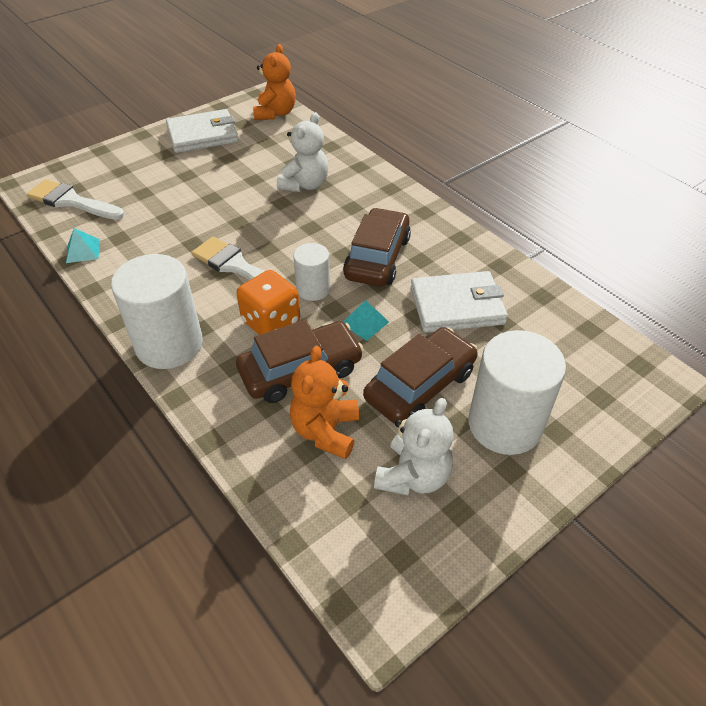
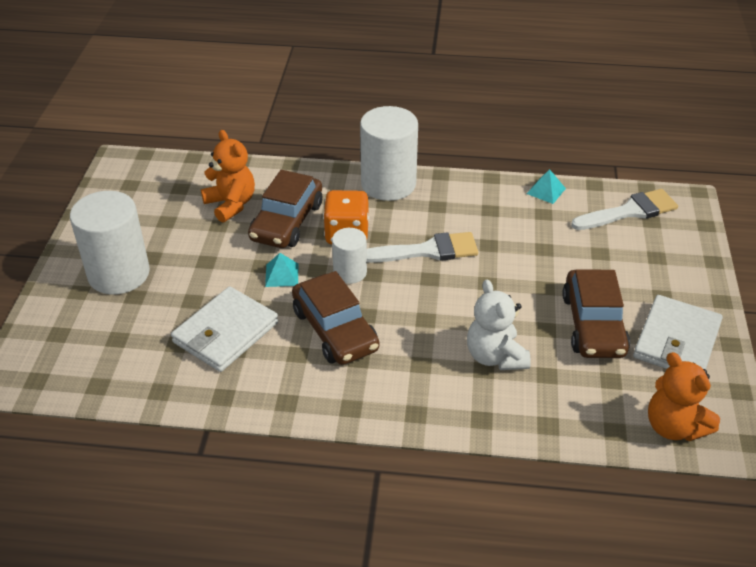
camera: 135 degrees right, 5 degrees down
(413, 476) = (155, 216): white teddy bear -> none
(420, 385) = (198, 261): brown car -> brown car (593, 325)

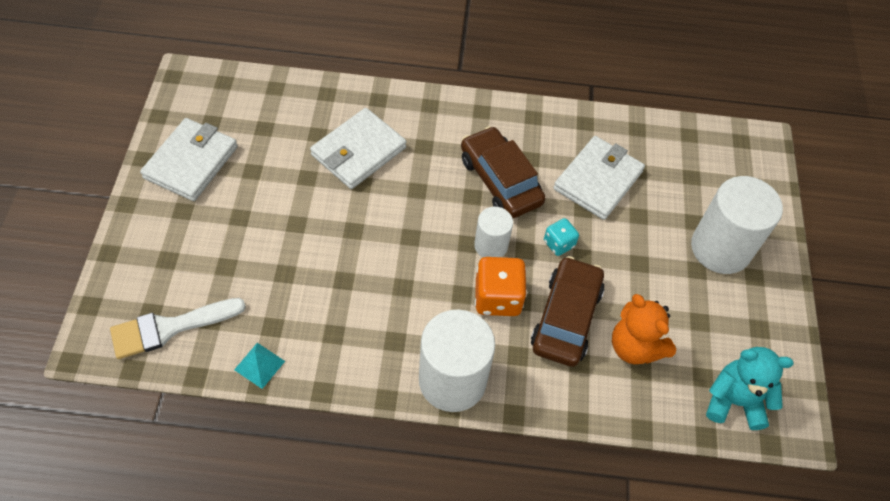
camera: 175 degrees right, 15 degrees up
(161, 175) = (734, 401): none -> turquoise teddy bear
(282, 275) = (559, 244): turquoise pyramid -> turquoise dice
(427, 251) = (411, 272): white brush -> none
(495, 356) = (358, 151): white teddy bear -> white wallet
(593, 325) = (262, 180): brown car -> none
(674, 427) = (227, 89): orange teddy bear -> none

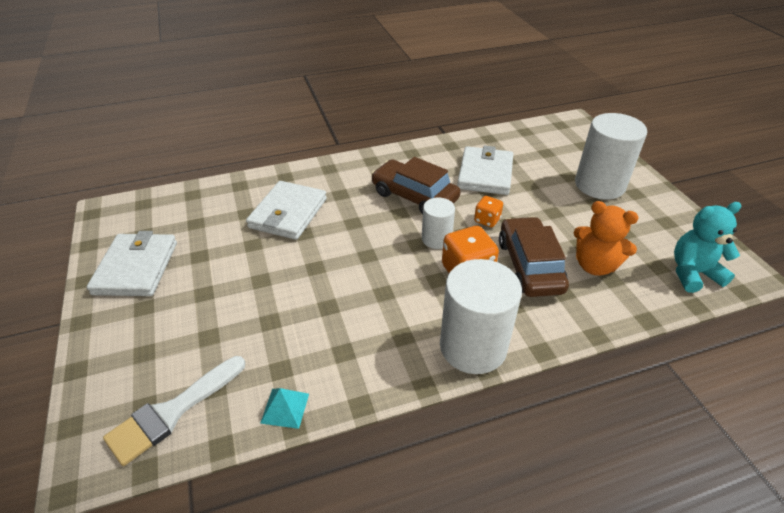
camera: 20 degrees left, 15 degrees down
(559, 244) = (487, 220): turquoise dice -> orange dice

